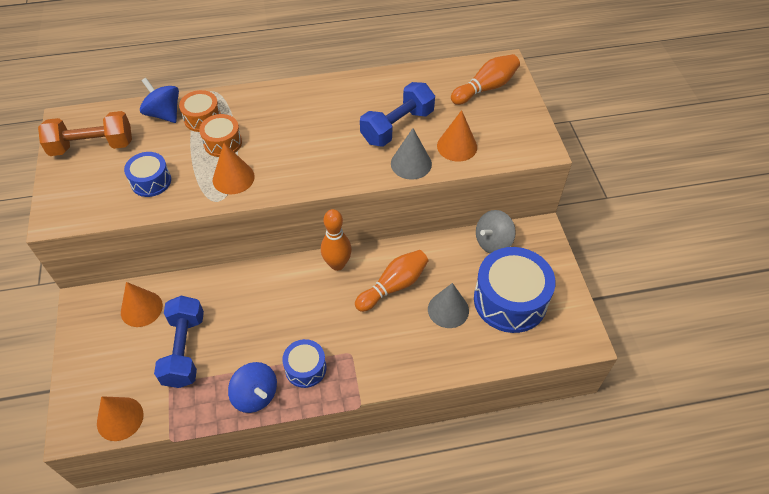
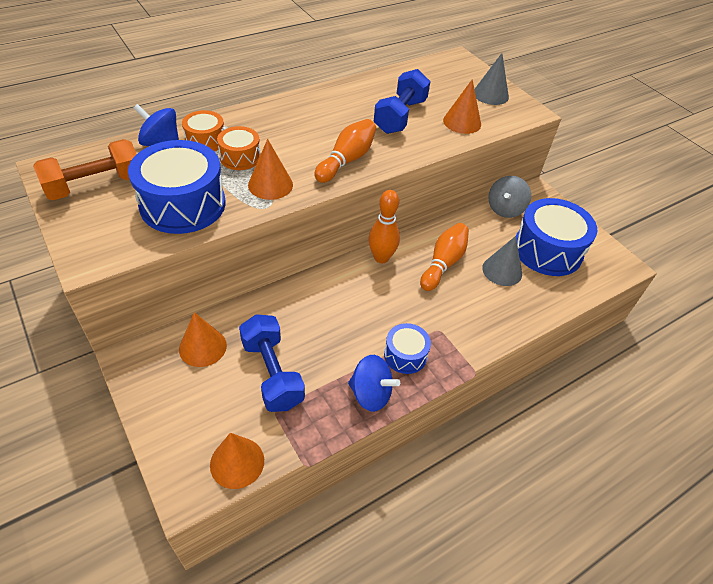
camera: 25 degrees left, 5 degrees down
(151, 181) = (183, 204): blue drum -> blue drum, size x1.89
(411, 163) = (432, 142): grey cone -> grey cone (490, 94)
(486, 88) = (455, 76): orange bowling pin -> orange bowling pin (346, 160)

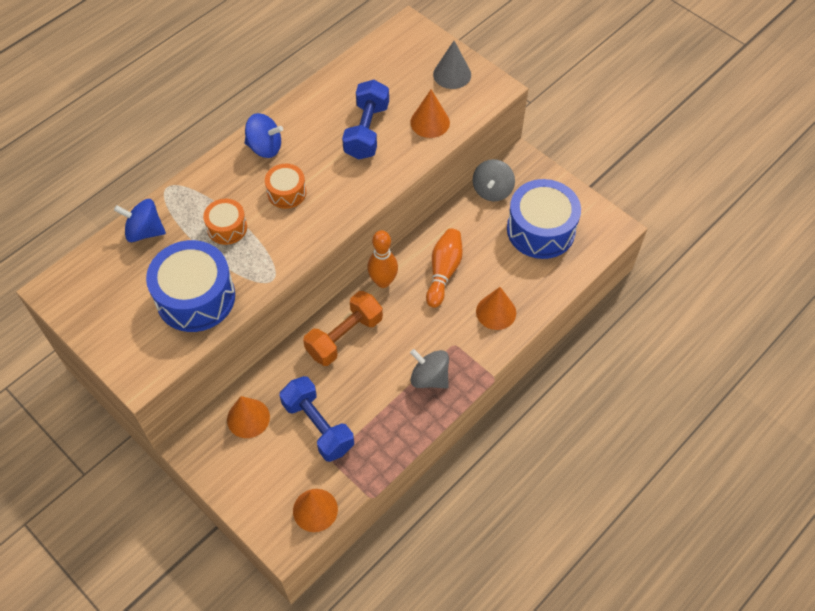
camera: 10 degrees left, 10 degrees up
(95, 185) = (106, 298): orange dumbbell -> orange dumbbell (344, 337)
(205, 141) = (186, 216): orange drum -> orange drum (286, 192)
(270, 184) = (267, 253): orange cone -> orange cone (496, 312)
(346, 160) = (329, 203): orange bowling pin -> none
(370, 394) = (408, 422): blue spinning top -> blue spinning top (265, 147)
(405, 355) = (429, 377): blue drum -> grey spinning top
(502, 270) = (500, 265): grey cone -> none

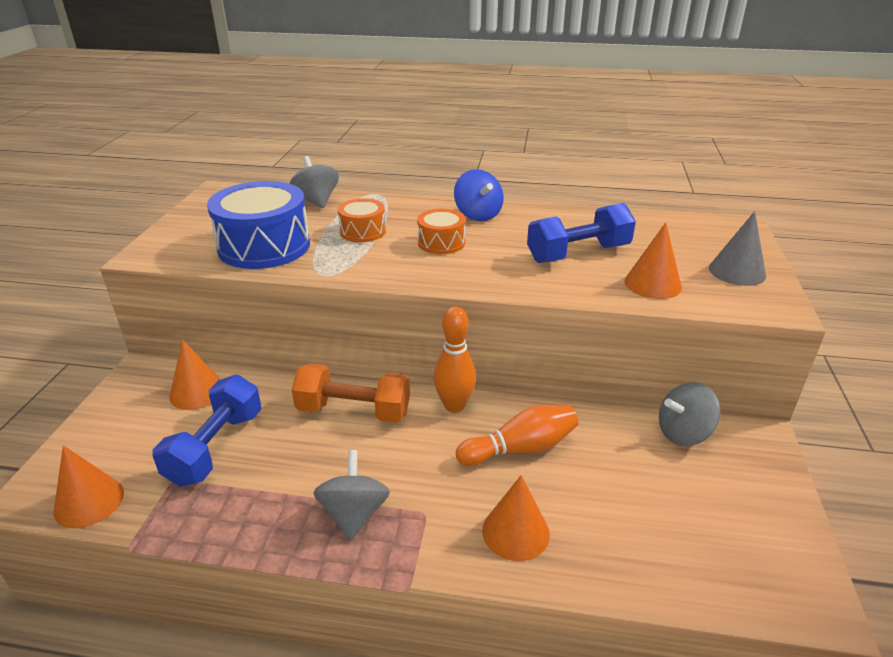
camera: 55 degrees right, 25 degrees down
(144, 231) = (316, 201): blue spinning top -> grey spinning top
(541, 230) = (693, 512): blue drum -> none

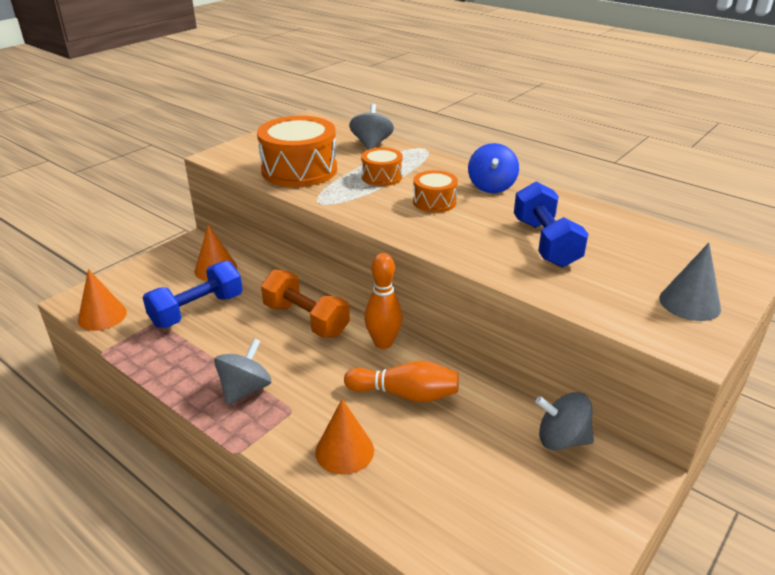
camera: 30 degrees right, 0 degrees up
(264, 246) = (299, 170): blue drum -> orange drum
(578, 254) = (545, 243): blue dumbbell -> blue dumbbell turned 75 degrees clockwise
(652, 284) = (586, 288): orange cone -> none

